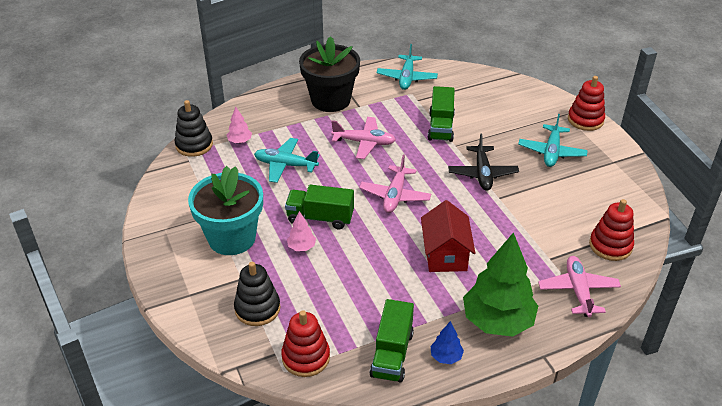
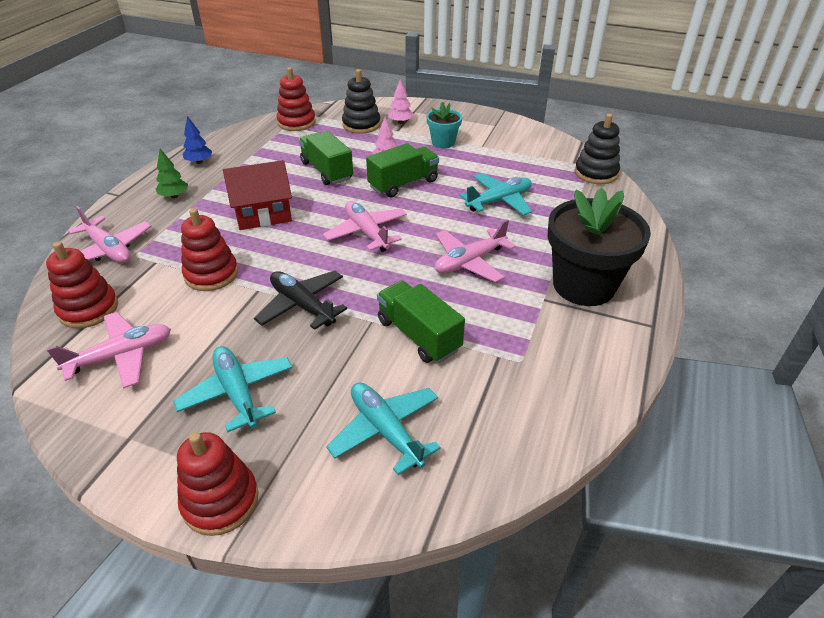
camera: 135 degrees right, 0 degrees up
(232, 238) = (443, 142): turquoise flower pot -> turquoise flower pot, size x0.51
(240, 141) = (572, 196): pink tree -> pink tree (400, 122)
(392, 354) = (240, 147): green truck -> green truck (327, 171)
(407, 78) = (565, 384): turquoise plane -> turquoise plane (386, 431)
(445, 254) = (263, 214): red house -> red house turned 60 degrees counterclockwise
(497, 321) = (174, 196): green tree -> green tree, size x0.43
(519, 225) = (211, 274): none -> red stacking toy
(602, 203) = (121, 356): none -> pink plane

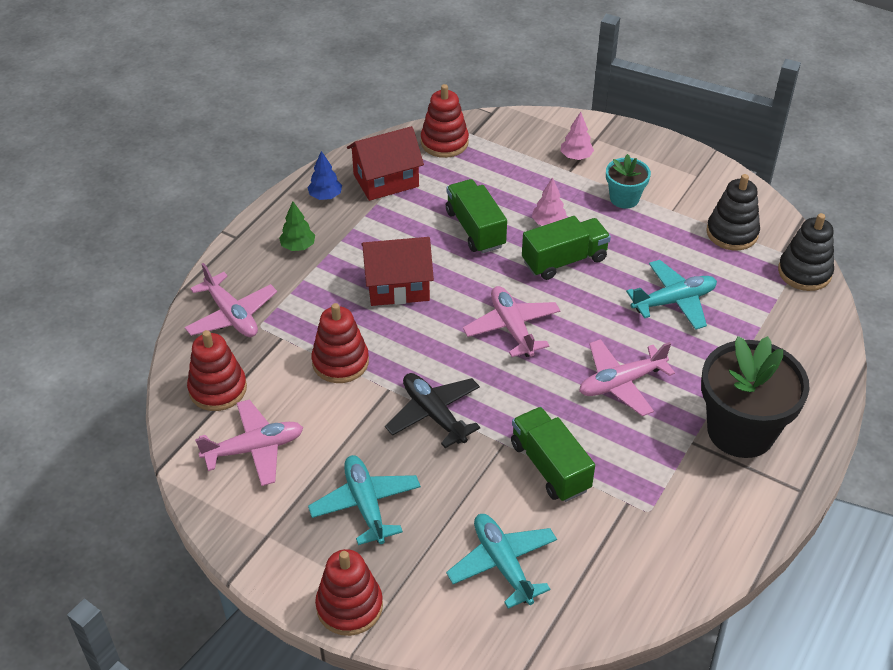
camera: 10 degrees right, 5 degrees up
(250, 148) = (386, 180): none -> red house
(361, 125) = (525, 156): black stacking toy -> black stacking toy (732, 233)

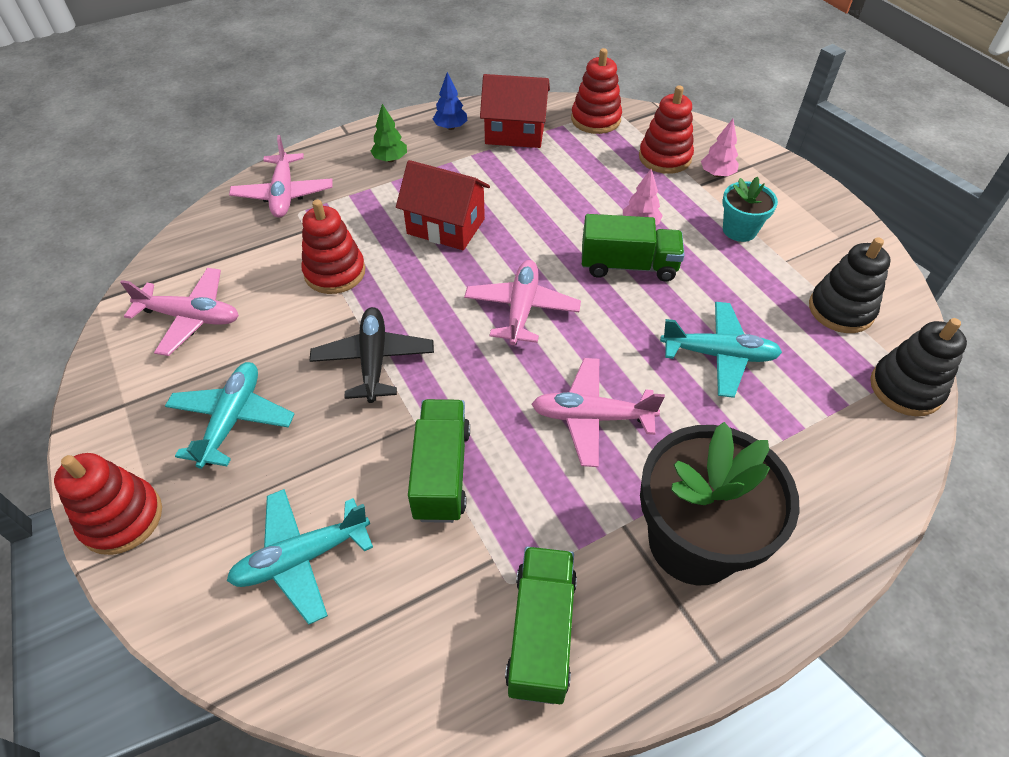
camera: 30 degrees right, 5 degrees up
(218, 389) = (213, 251): red stacking toy -> red stacking toy (664, 158)
(475, 229) = (562, 203): green truck -> green truck (541, 633)
(503, 564) = (302, 558): turquoise plane -> turquoise plane turned 120 degrees counterclockwise

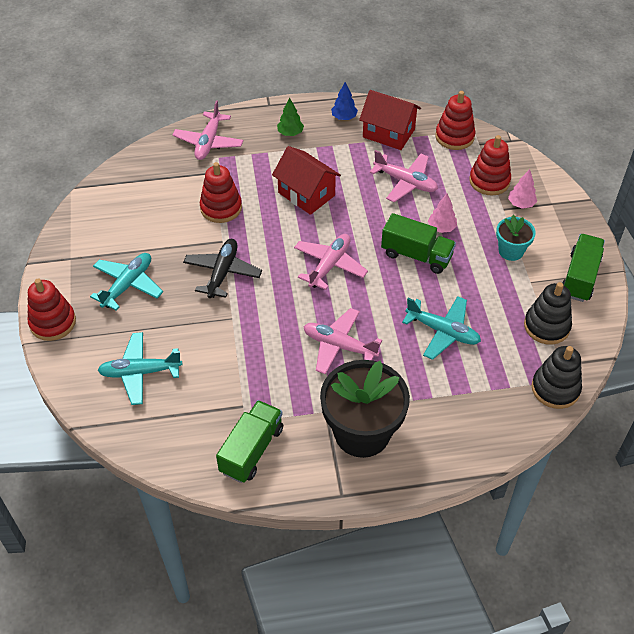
camera: 20 degrees right, 0 degrees up
(191, 317) = (123, 214): pink plane -> pink plane (405, 182)
(441, 472) = (235, 351): green truck -> green truck (580, 277)

